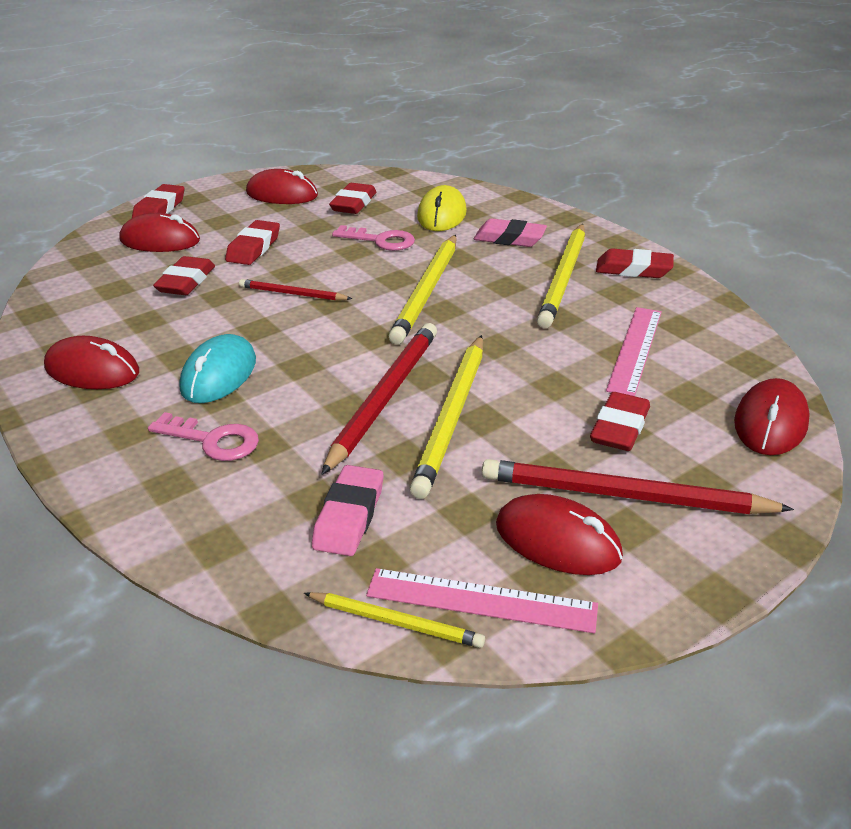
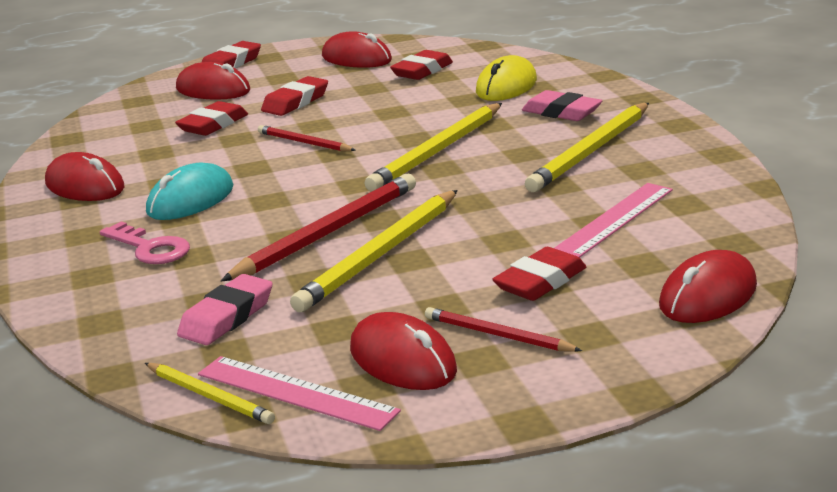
camera: 20 degrees right, 10 degrees down
(380, 240) = (424, 105): pink key -> none
(624, 496) = (497, 335): red pencil -> red pencil, size x0.55
(633, 269) = (675, 150): red eraser -> none

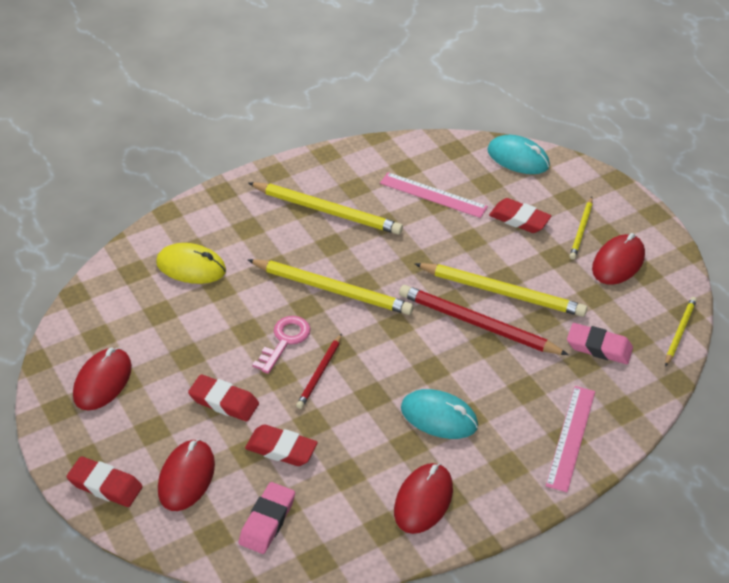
camera: 105 degrees left, 20 degrees up
(150, 248) = (521, 416): pink key -> pink key (284, 341)
(296, 392) = (662, 298): pink ruler -> pink ruler (570, 437)
(422, 71) = (146, 326): red eraser -> none
(497, 335) = (581, 230): red pencil -> yellow pencil
(561, 112) = (252, 231): pink eraser -> pink eraser (267, 521)
(708, 296) = (518, 158): red mouse -> turquoise mouse

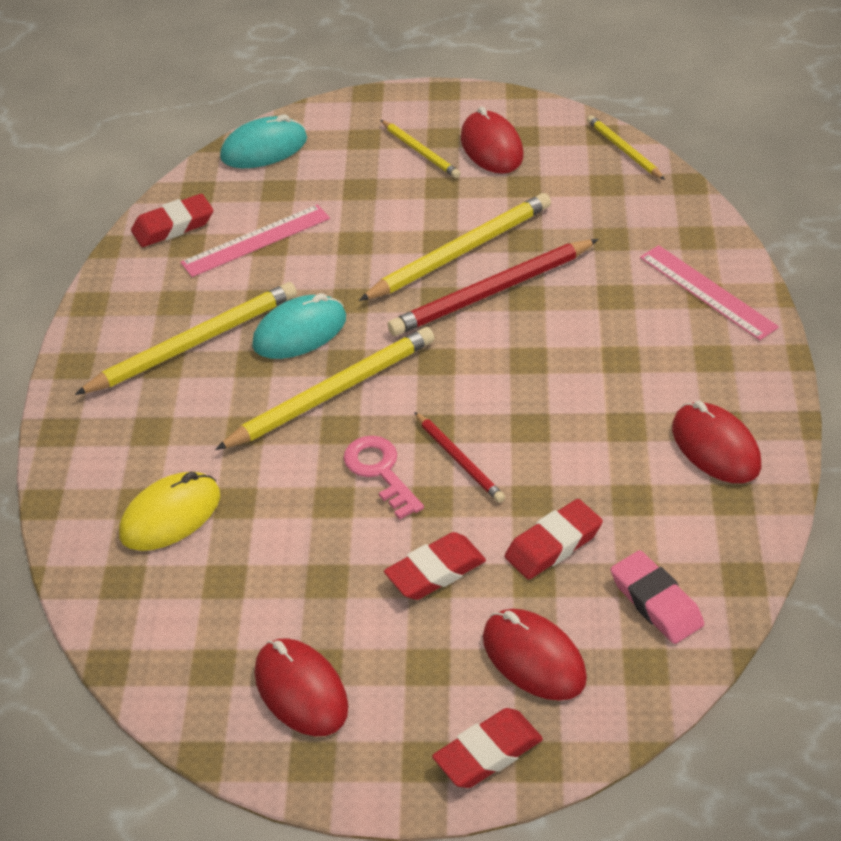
camera: 55 degrees left, 0 degrees up
(439, 417) = (605, 383): turquoise mouse -> turquoise mouse (300, 332)
(519, 219) = (361, 190): red eraser -> red eraser (173, 226)
(599, 347) = (599, 215): pink eraser -> none

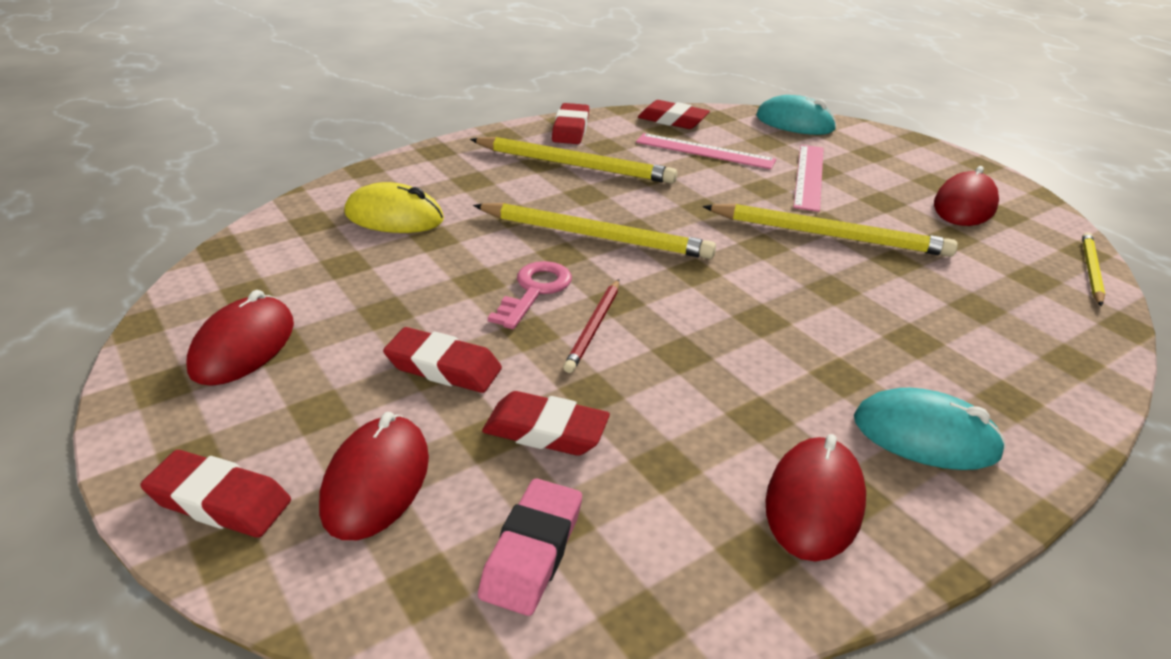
camera: 50 degrees right, 10 degrees down
(116, 308) = (570, 129): none -> red eraser
(300, 332) = (640, 199): turquoise mouse -> turquoise mouse (925, 436)
(420, 151) = (901, 178): yellow pencil -> none
(492, 292) = (810, 268): red pencil -> none
(707, 292) = (1015, 399): pink ruler -> pink ruler (809, 176)

